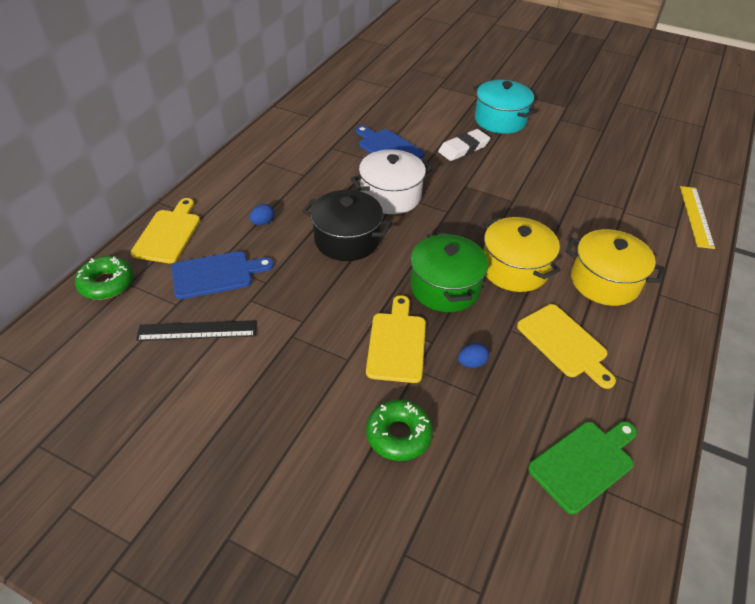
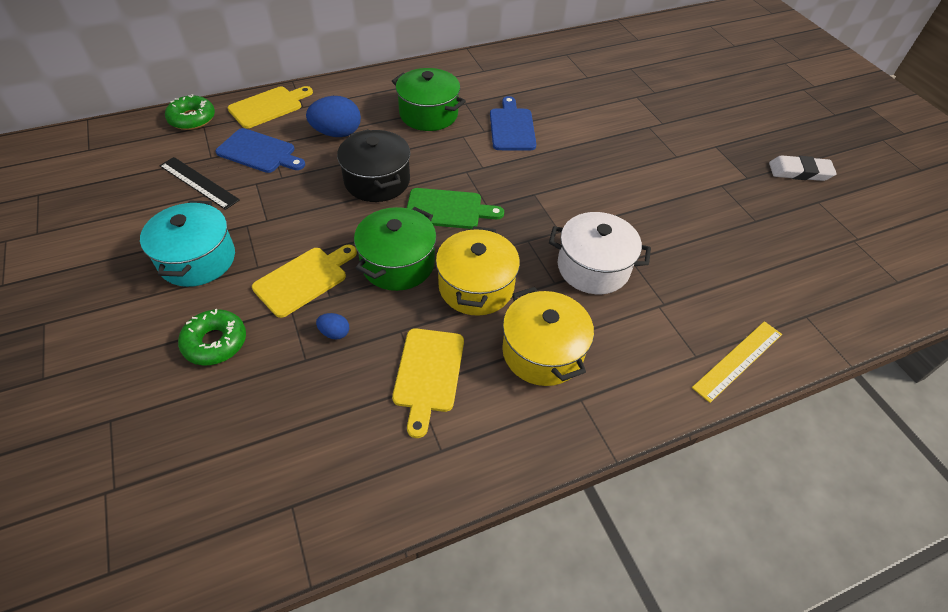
camera: 40 degrees right, 5 degrees up
(263, 222) = (337, 133): blue egg -> blue egg, size x2.05
(315, 169) = (428, 114): none -> green pot
(390, 196) = (458, 167): white pot -> white pot (593, 267)
(463, 148) = (579, 162): white eraser -> white eraser (799, 172)
(500, 120) = (653, 155): turquoise pot -> turquoise pot (197, 259)
(584, 463) = (306, 473): green cutting board -> green cutting board (448, 209)

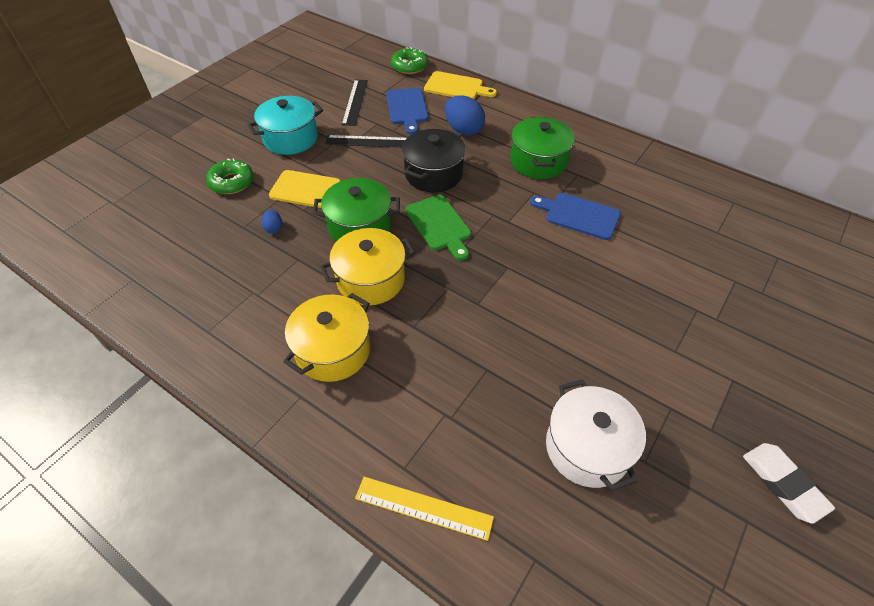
camera: 60 degrees right, 0 degrees up
(277, 202) = (368, 141): none -> black ruler
(428, 374) = (269, 293): yellow cutting board -> none
(512, 127) = (579, 215): blue cutting board -> blue cutting board turned 120 degrees counterclockwise
(593, 267) = (453, 345): white pot -> white pot (587, 447)

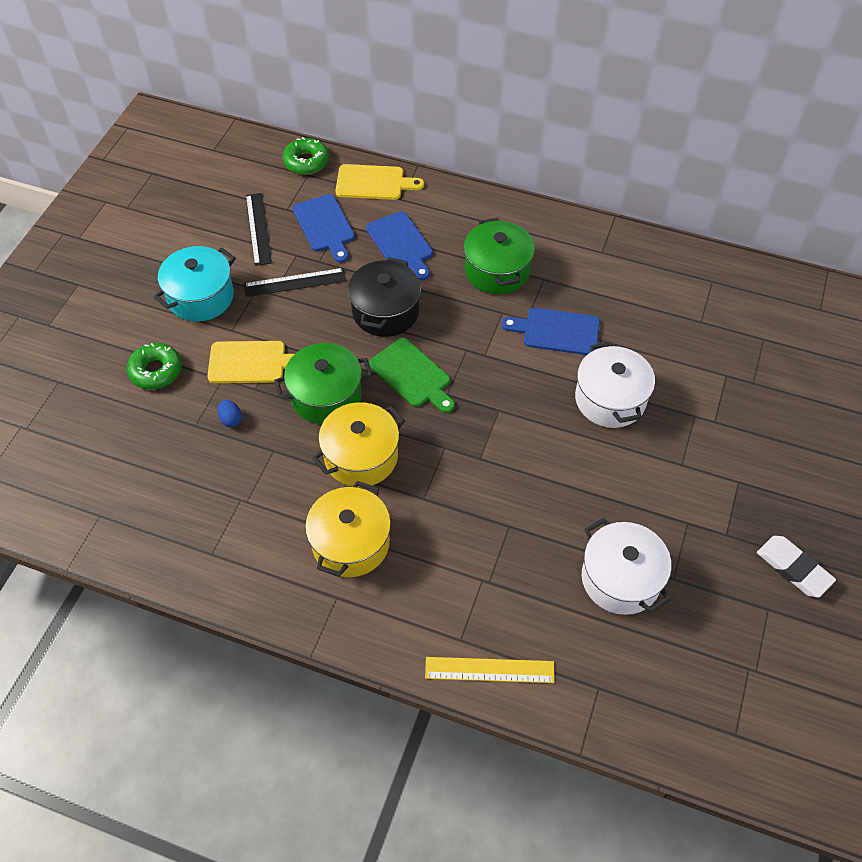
camera: 15 degrees left, 5 degrees up
(463, 130) = (401, 244): blue egg -> blue cutting board
(615, 279) = (610, 399): none -> white pot

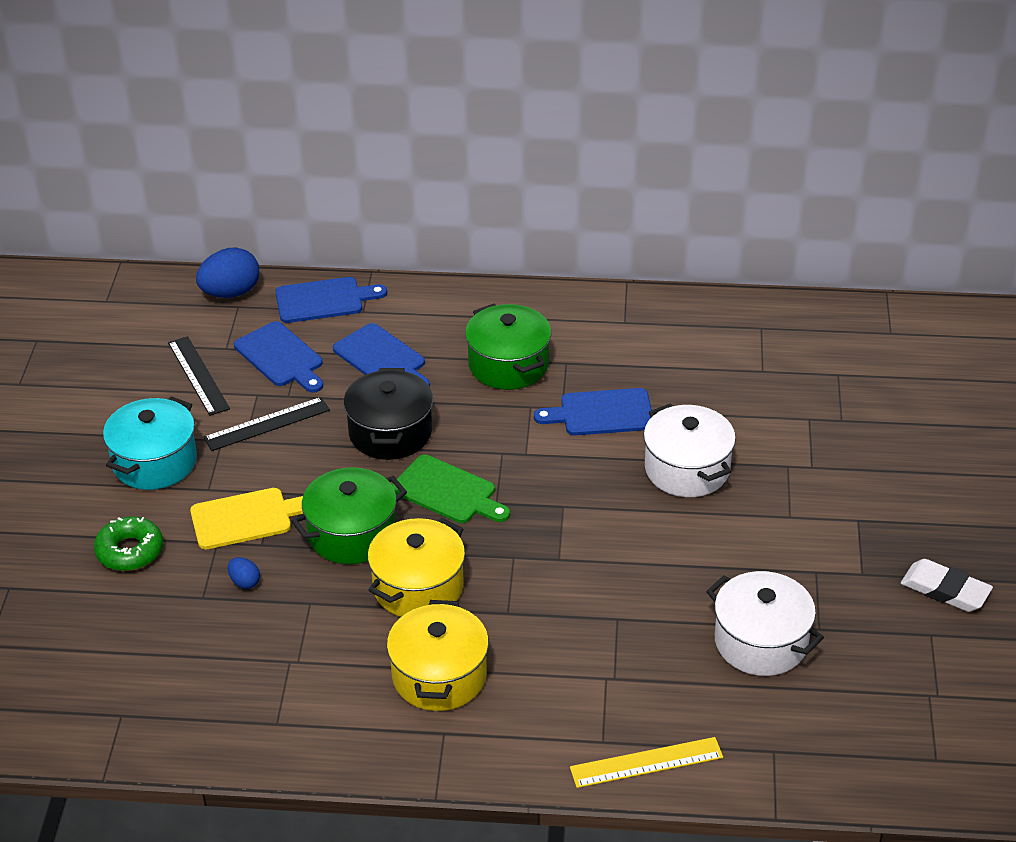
camera: 15 degrees left, 15 degrees down
(306, 162) = (230, 293): green donut -> blue egg
(373, 183) = (324, 300): yellow cutting board -> blue cutting board

